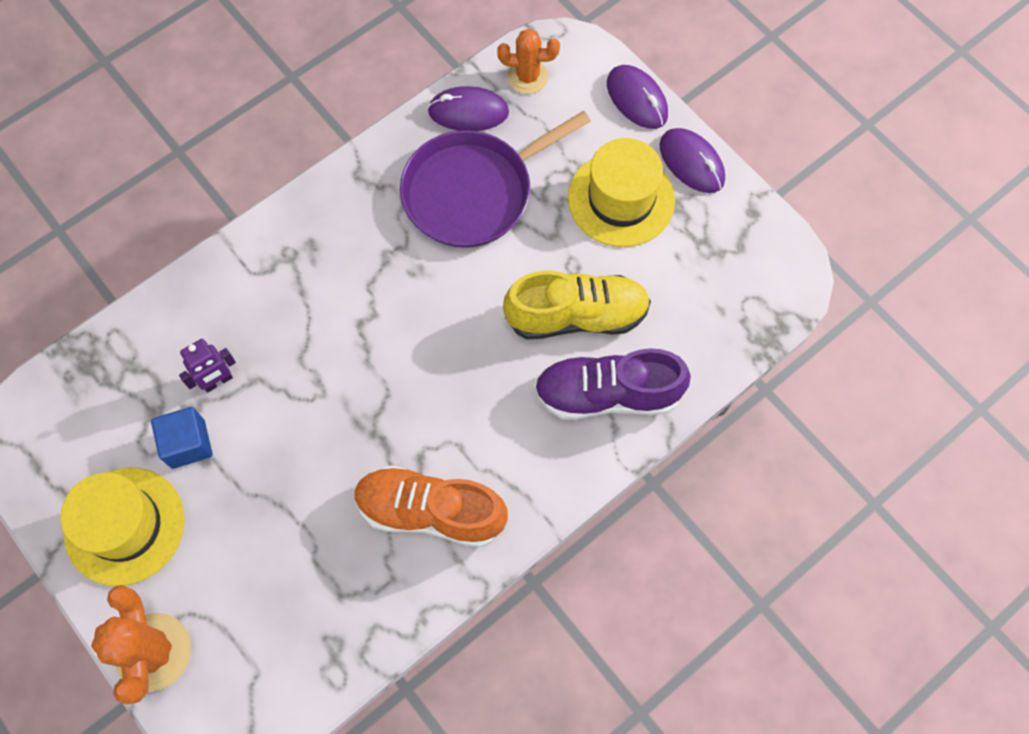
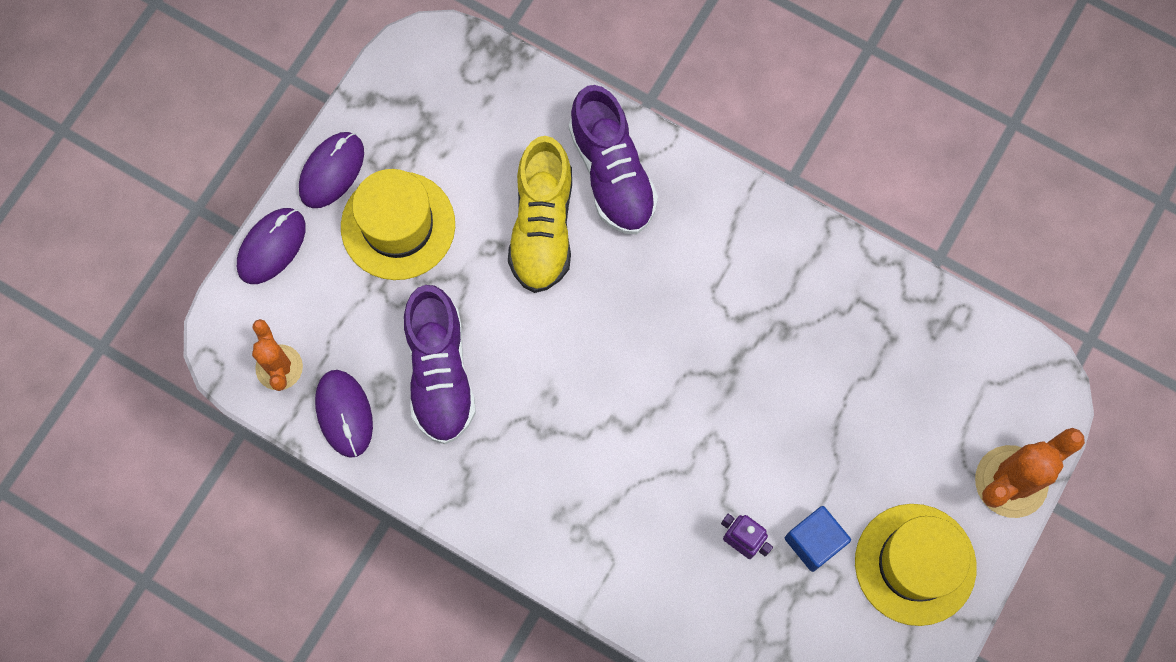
camera: 110 degrees left, 5 degrees up
(431, 511) = (785, 289): orange shoe -> none
(473, 192) = (440, 373): purple pan -> purple shoe
(576, 316) = (542, 226): yellow shoe -> yellow shoe turned 150 degrees counterclockwise

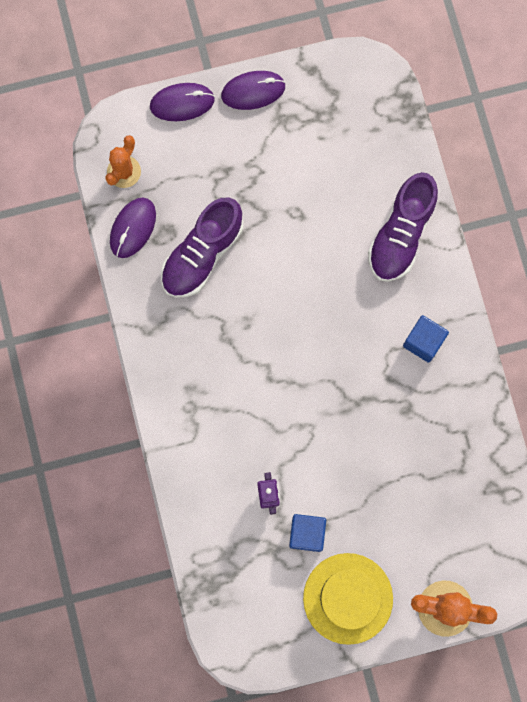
camera: 45 degrees right, 5 degrees up
(398, 225) = (258, 154): yellow hat -> none
(542, 226) = (334, 228): yellow shoe -> none
(735, 253) = (423, 342): none -> blue cube

